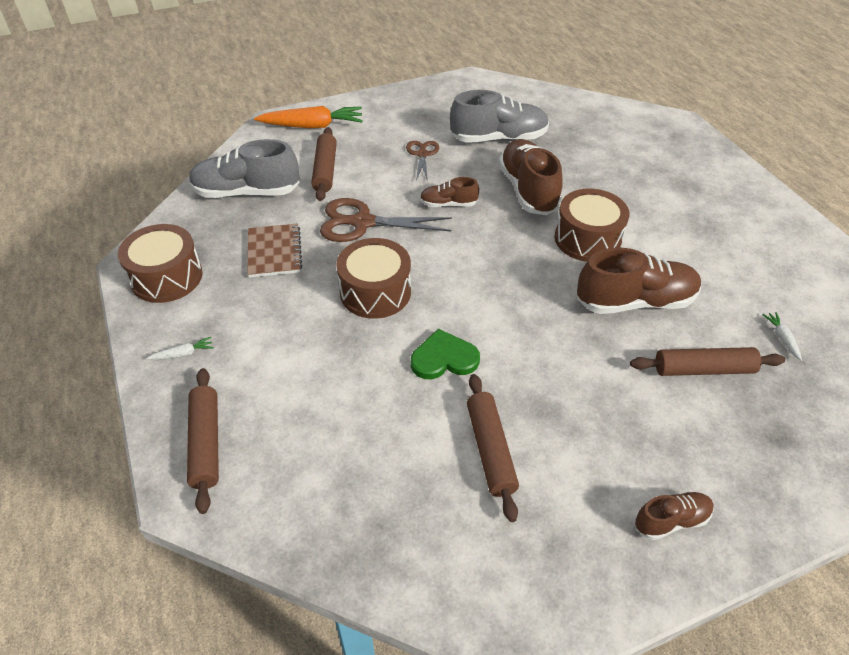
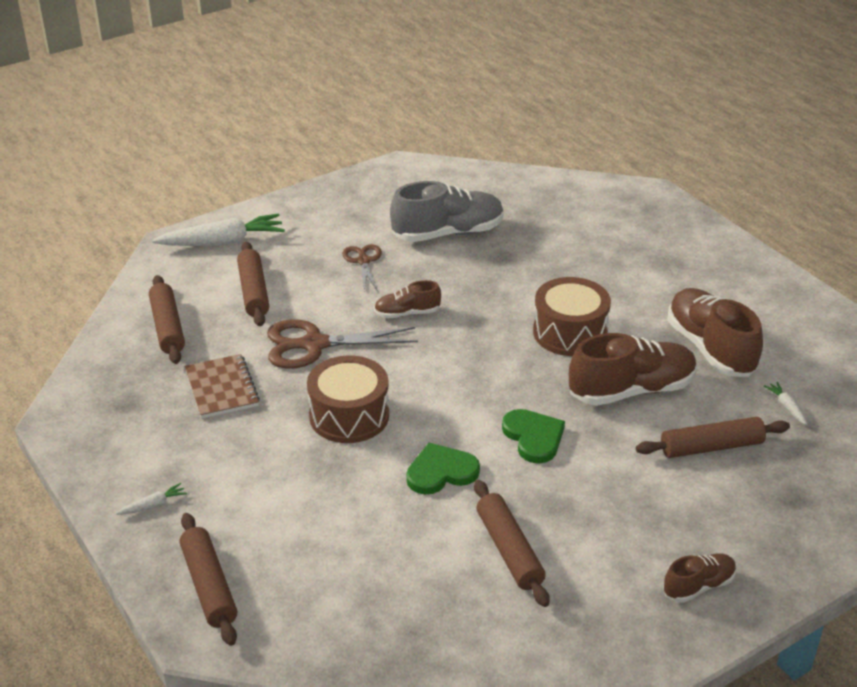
camera: 10 degrees left, 10 degrees down
(166, 277) = (105, 430): brown drum -> none
(246, 192) = (168, 327): grey shoe -> brown rolling pin
(312, 126) = (223, 242): orange carrot -> white carrot
(528, 190) = (494, 288): brown shoe -> brown shoe (710, 348)
(536, 336) = (533, 437): none -> green heart

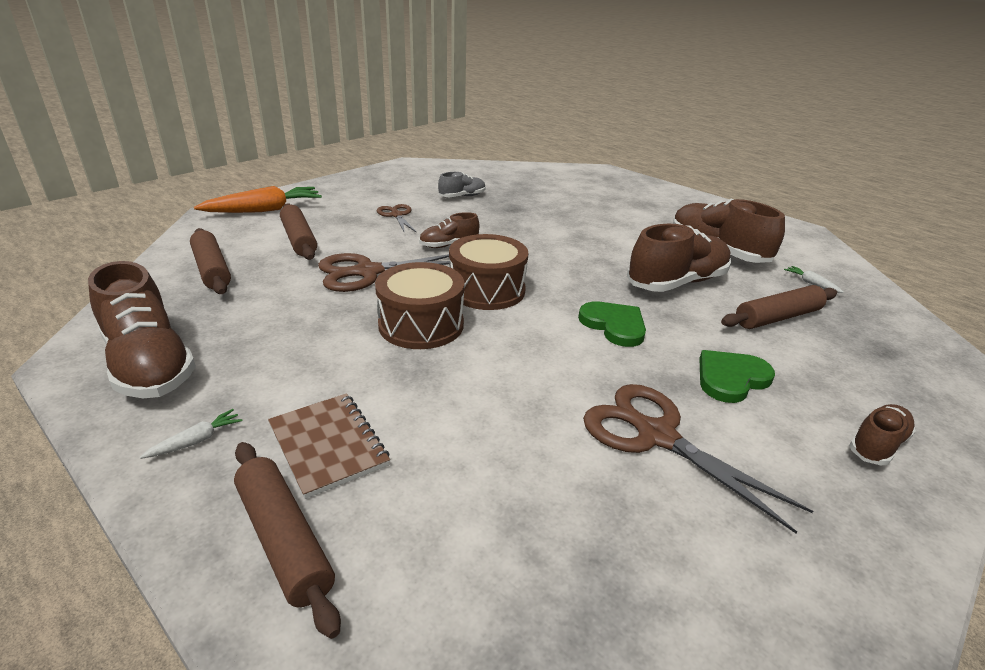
camera: 15 degrees left, 5 degrees down
(117, 431) = (149, 364): none -> brown shoe
(222, 388) = (276, 313): brown notebook -> brown notebook (328, 445)
(223, 242) = (264, 210): white carrot -> orange carrot
(441, 472) = (539, 365): green heart -> green heart (731, 378)
(448, 233) = (462, 196): grey shoe -> grey shoe, size x0.53
(509, 550) = (654, 435): brown rolling pin -> brown scissors
(570, 333) = (597, 248): brown drum -> brown drum (487, 290)

